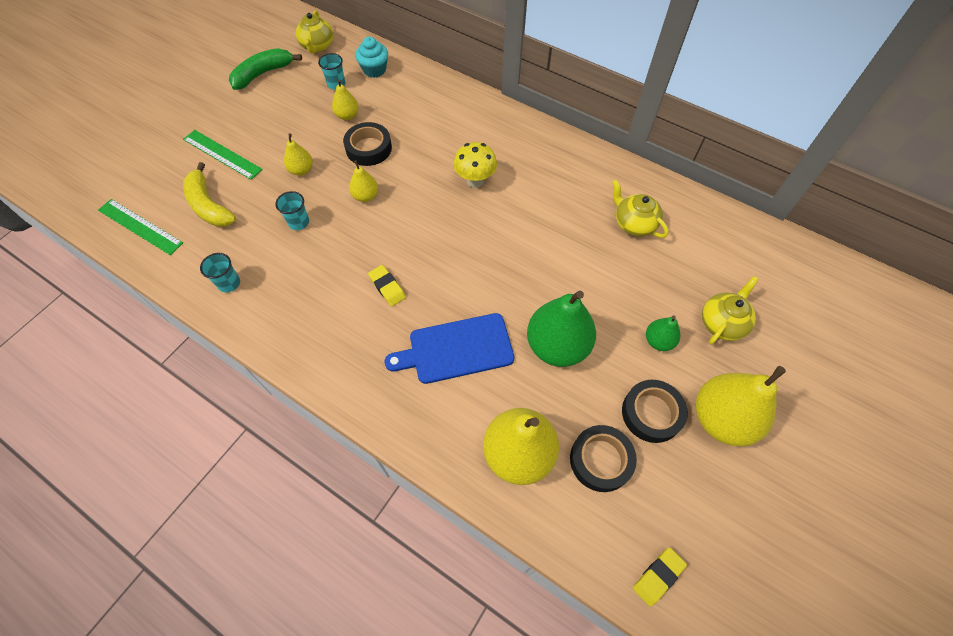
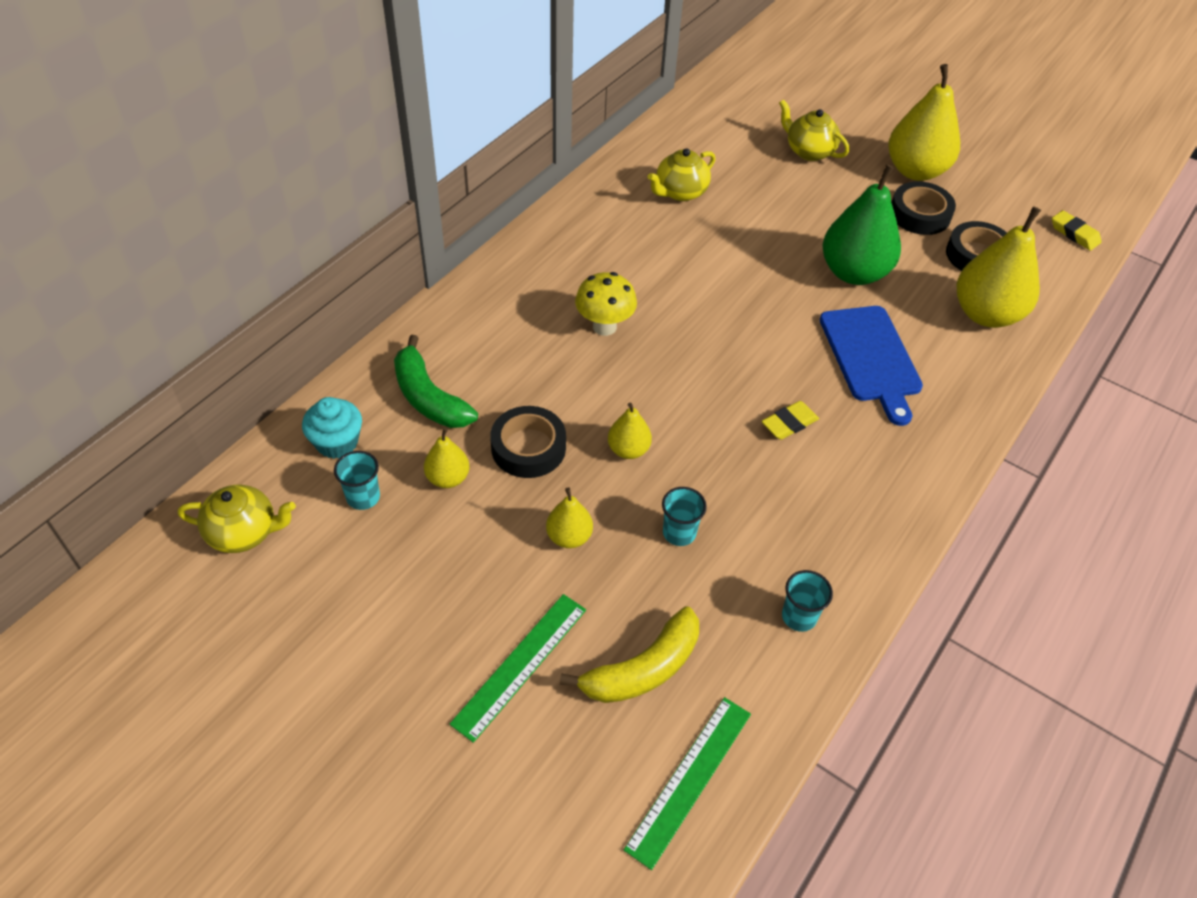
camera: 90 degrees left, 10 degrees down
(263, 74) = (305, 620): green banana -> green banana (429, 397)
(658, 341) = (836, 197): green pear -> none

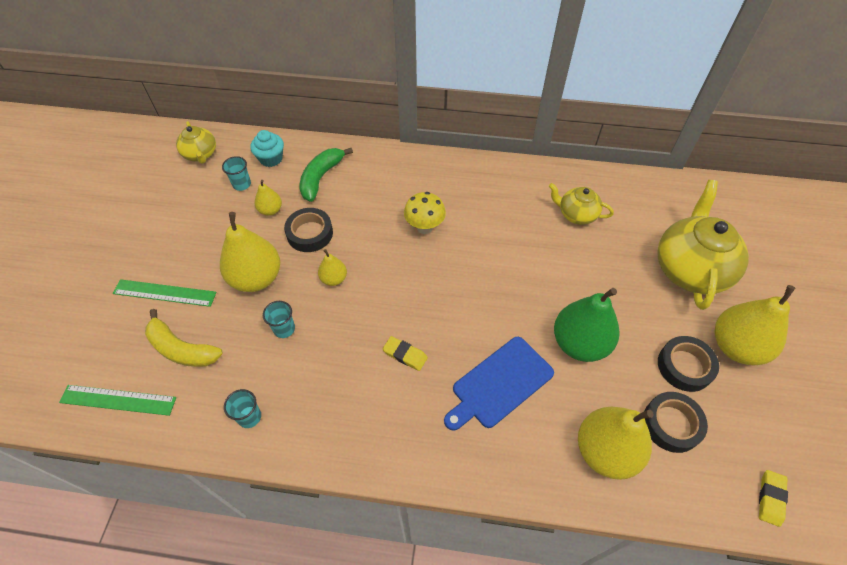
camera: 65 degrees right, 5 degrees up
(569, 537) = (256, 278): yellow pear -> yellow pear, size x2.00
(809, 151) = (690, 269): yellow teapot -> yellow teapot, size x1.87

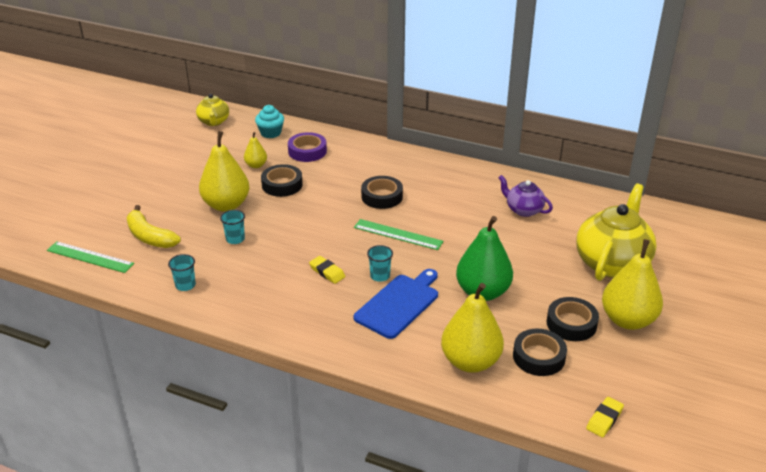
camera: 15 degrees right, 20 degrees down
(164, 293) = (150, 201): green ruler -> green ruler (398, 234)
(242, 184) = (239, 145): turquoise cup -> turquoise cup (380, 276)
(321, 178) = (307, 151): green banana -> purple tape
(334, 279) = (289, 216): yellow pear -> none
(424, 227) = (382, 196): yellow mushroom -> black tape
(499, 384) = (399, 304): blue cutting board -> blue cutting board turned 150 degrees clockwise
(576, 214) = (523, 210): yellow teapot -> purple teapot

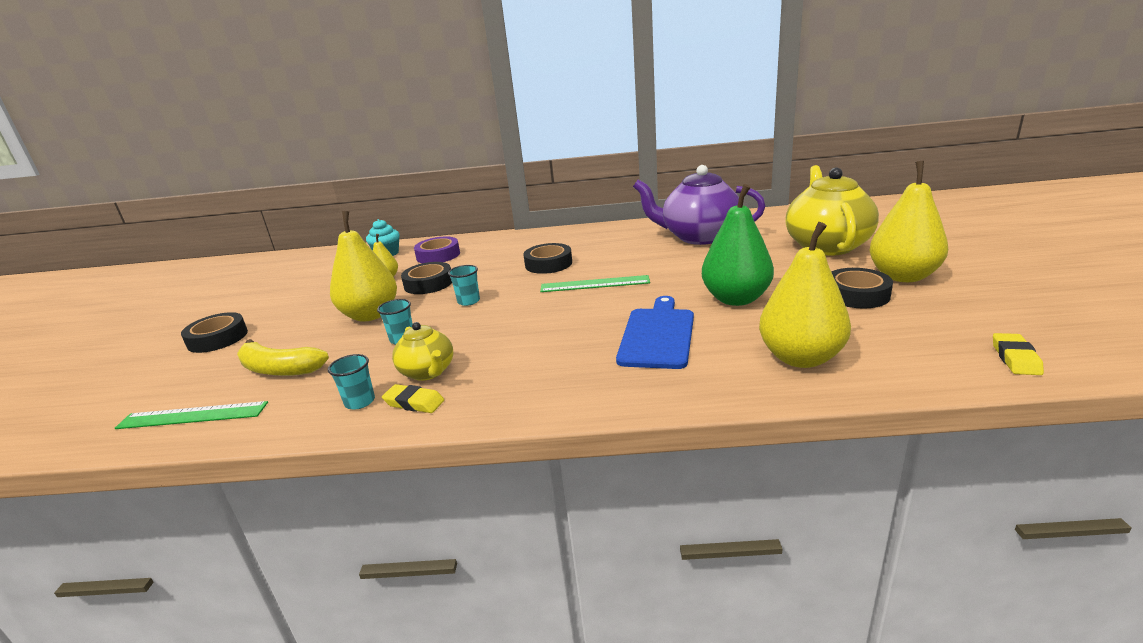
camera: 20 degrees left, 10 degrees down
(214, 122) = (315, 261): yellow teapot -> yellow teapot (428, 372)
(327, 272) = (544, 334): yellow eraser -> yellow eraser (414, 403)
(380, 276) = (609, 319): turquoise cup -> turquoise cup (468, 301)
(523, 210) = (699, 237): purple teapot -> purple teapot, size x1.87
(538, 357) = (865, 329): black tape -> black tape (217, 338)

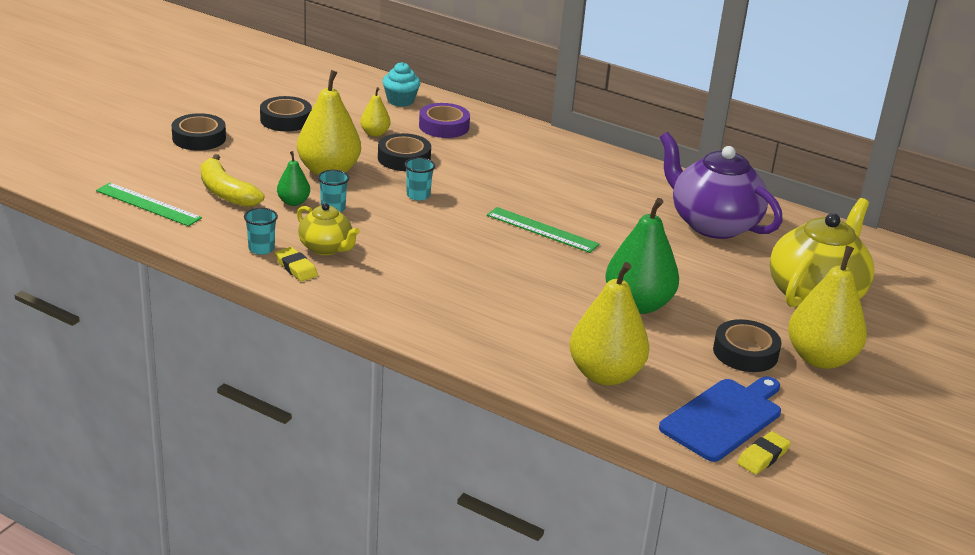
camera: 25 degrees right, 5 degrees up
(358, 349) = (293, 202): none -> green pear
(428, 372) = (326, 248): yellow teapot -> yellow teapot turned 45 degrees counterclockwise
(548, 264) = (530, 187): black tape -> black tape (286, 120)
(657, 335) = (527, 303): blue cutting board -> blue cutting board (724, 418)

